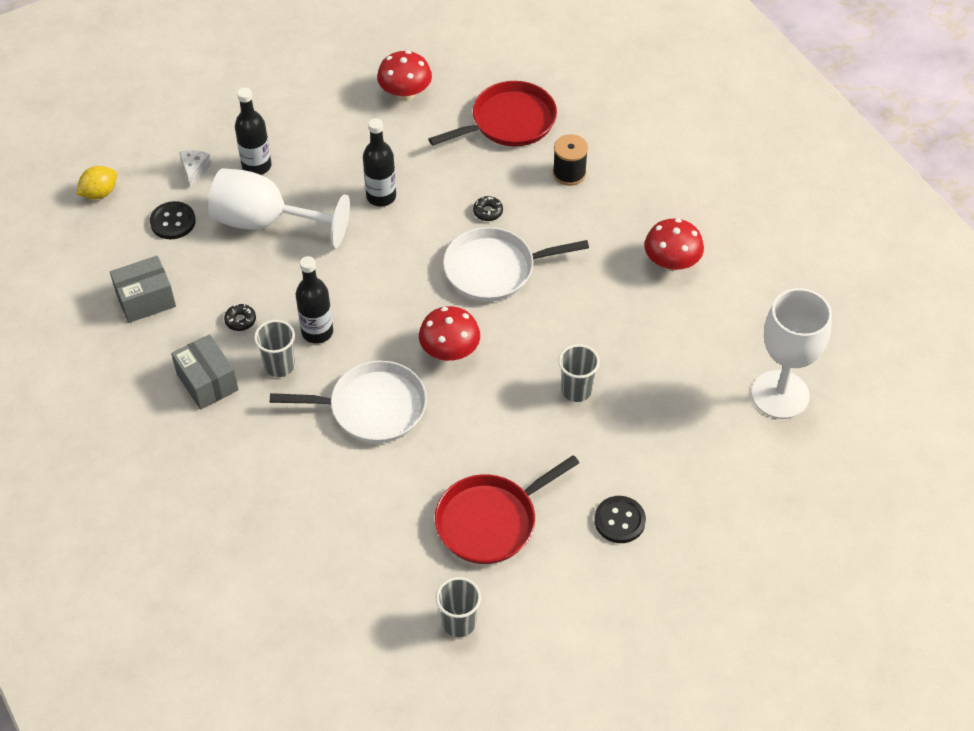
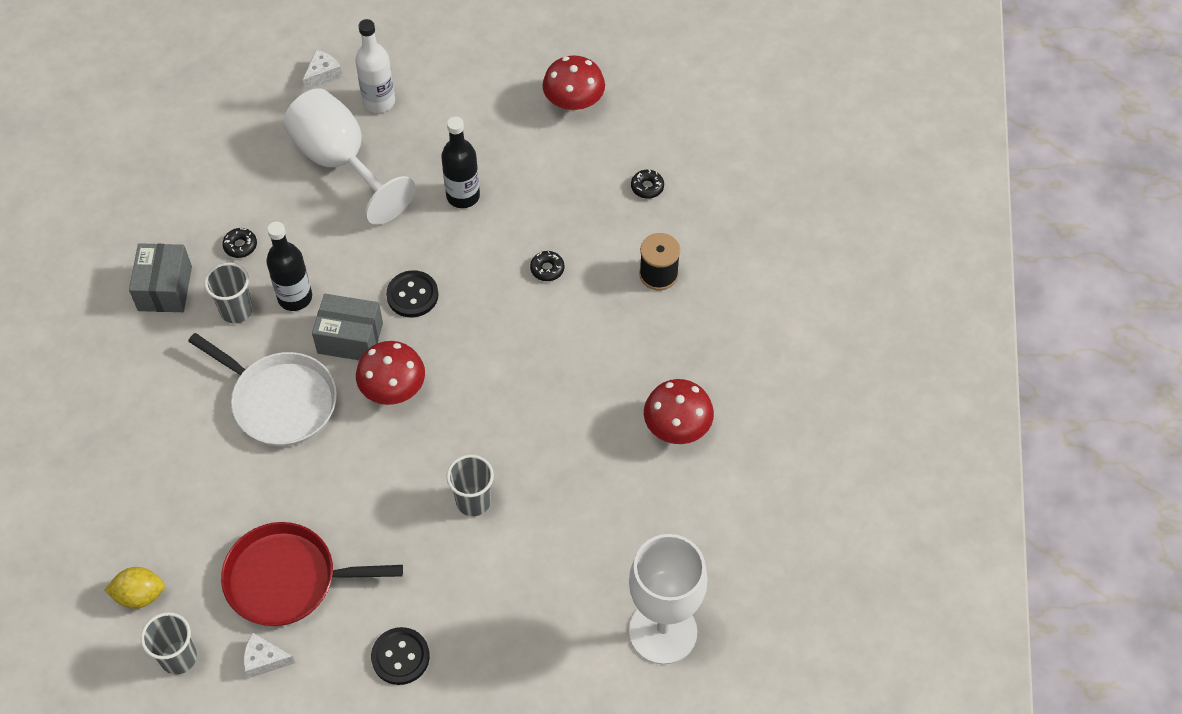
camera: 35 degrees right, 5 degrees up
(99, 193) = (226, 51): yellow lemon -> yellow lemon (140, 595)
(146, 300) = (180, 178): grey box -> grey box (350, 338)
(173, 222) = (263, 115): black button -> black button (412, 295)
(256, 166) = (379, 101): black bottle -> white bottle
(494, 269) = (503, 331): white pan -> none
(509, 121) = (647, 187): red pan -> black donut
(524, 584) = (264, 660): none -> white cheese

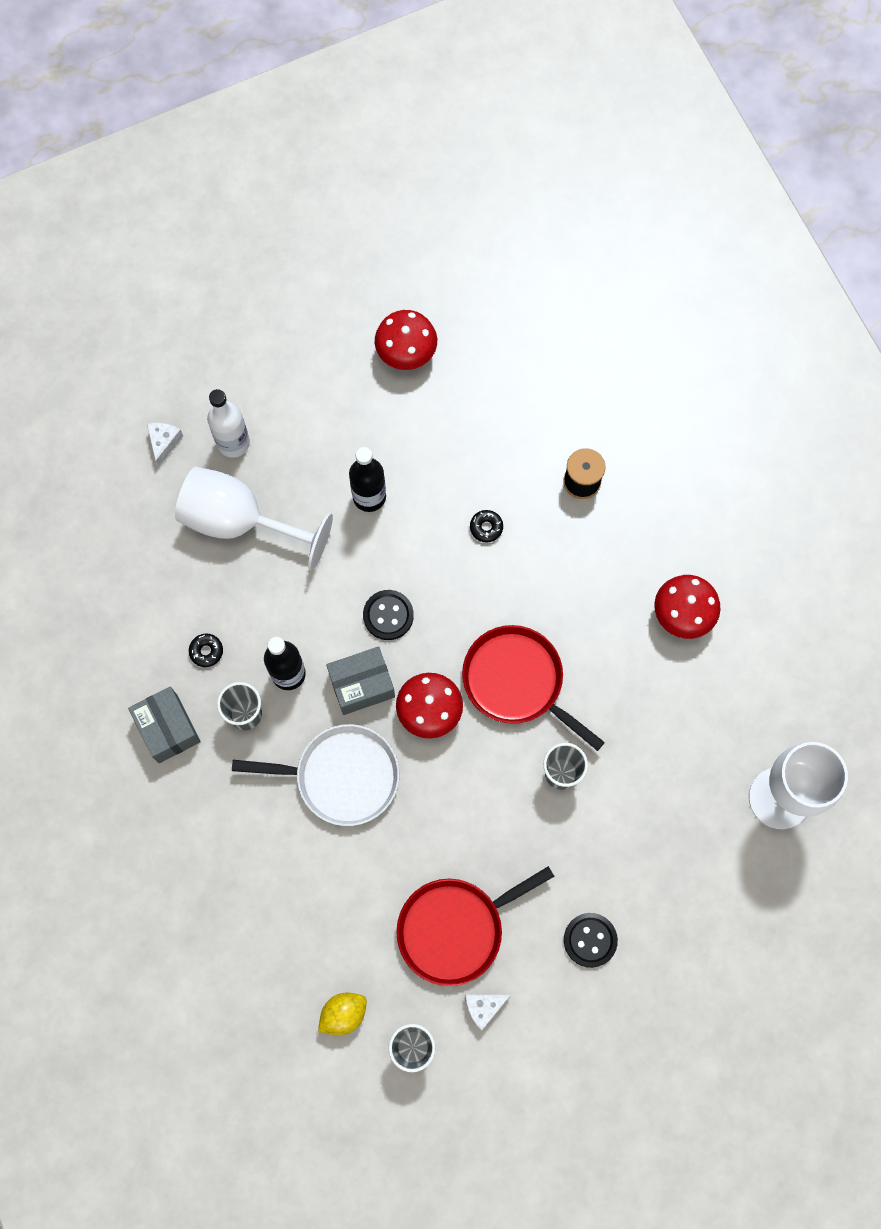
camera: 30 degrees left, 15 degrees up
(487, 405) = (517, 681): none -> red pan
(647, 187) = (521, 403): black donut -> none

